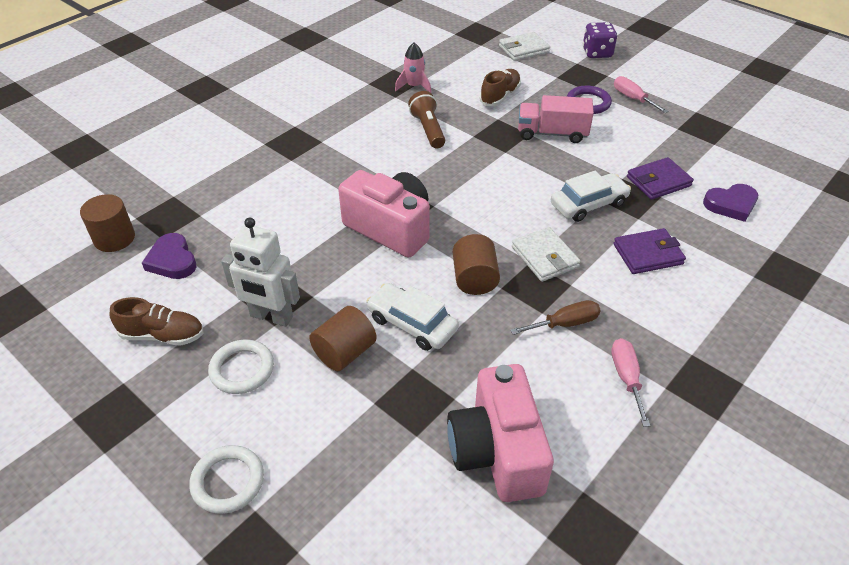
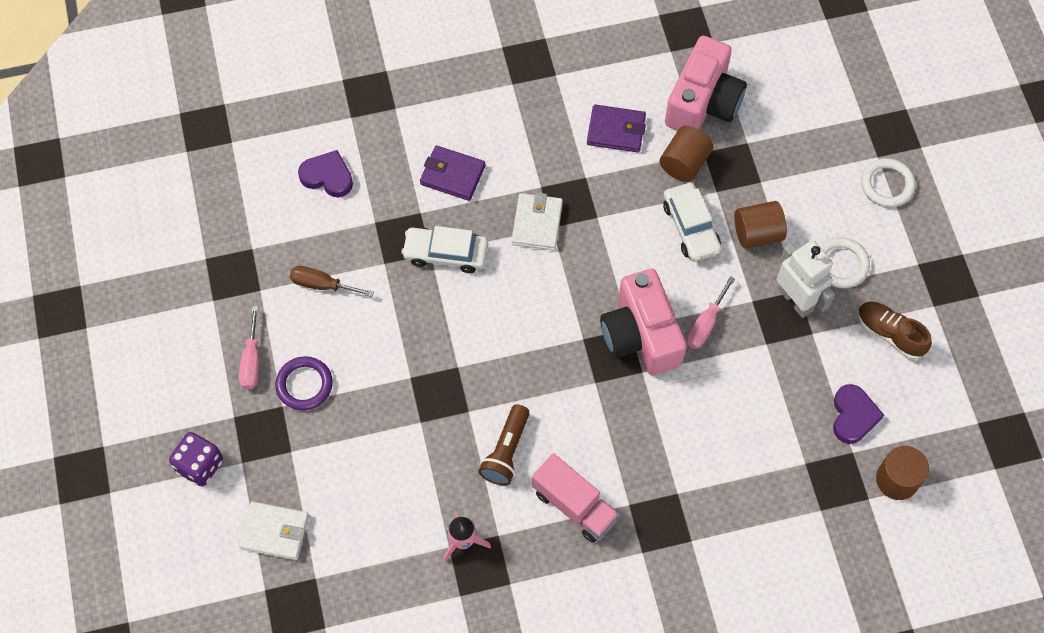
camera: 145 degrees left, 20 degrees up
(474, 279) = (611, 238): brown cylinder -> brown cylinder (684, 163)
(500, 96) = (384, 459): brown shoe -> none
(552, 133) = (388, 363): pink truck -> pink truck (574, 505)
(565, 323) = (577, 158): brown screwdriver -> brown screwdriver (322, 285)
(626, 378) = (575, 96): pink screwdriver -> pink screwdriver (705, 324)
(658, 181) = (357, 239): purple wallet -> purple wallet (616, 130)

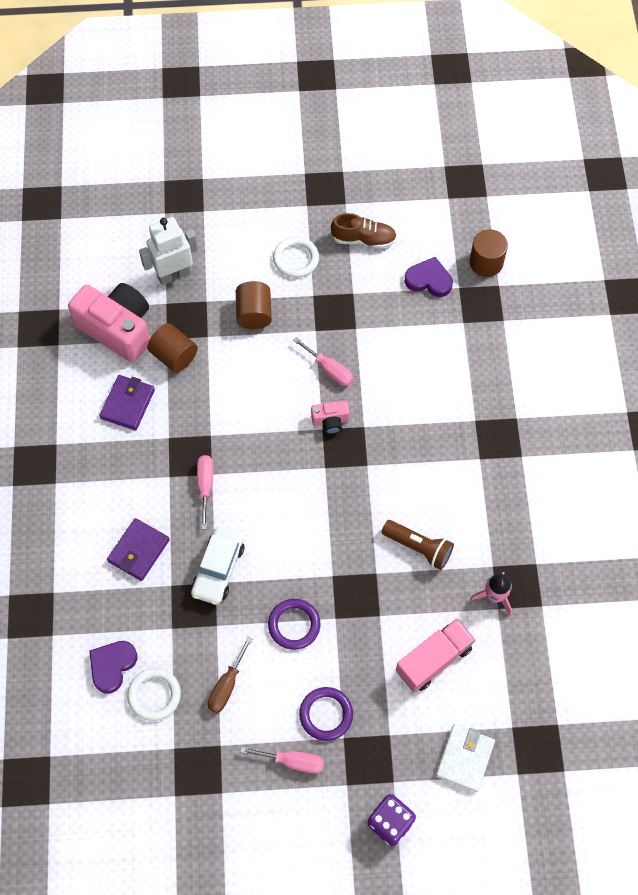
camera: 80 degrees left, 0 degrees up
(396, 338) = (294, 625): none -> purple ring
(537, 223) = (205, 486): white wallet -> pink screwdriver
(574, 505) = (474, 501): pink truck -> pink truck (433, 660)
(641, 335) = (330, 421): pink camera -> pink camera, size x0.46
(691, 227) = (237, 363): white car -> none
(796, 300) = (321, 298): white robot -> white robot (174, 274)
(887, 184) = (231, 210): white ring -> white ring (154, 695)
(889, 334) = (363, 239): brown shoe -> brown shoe turned 135 degrees counterclockwise

